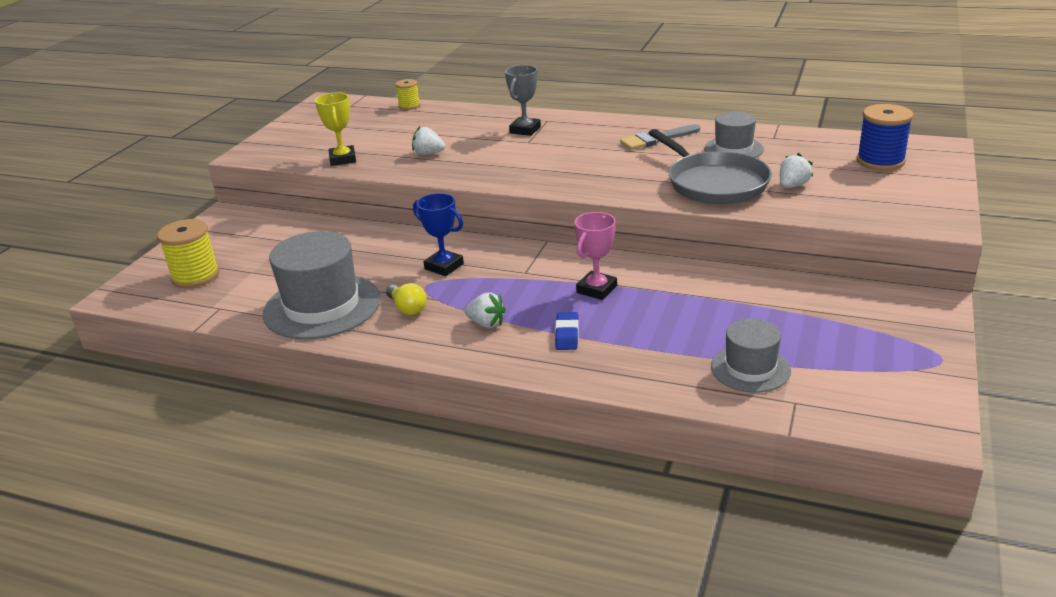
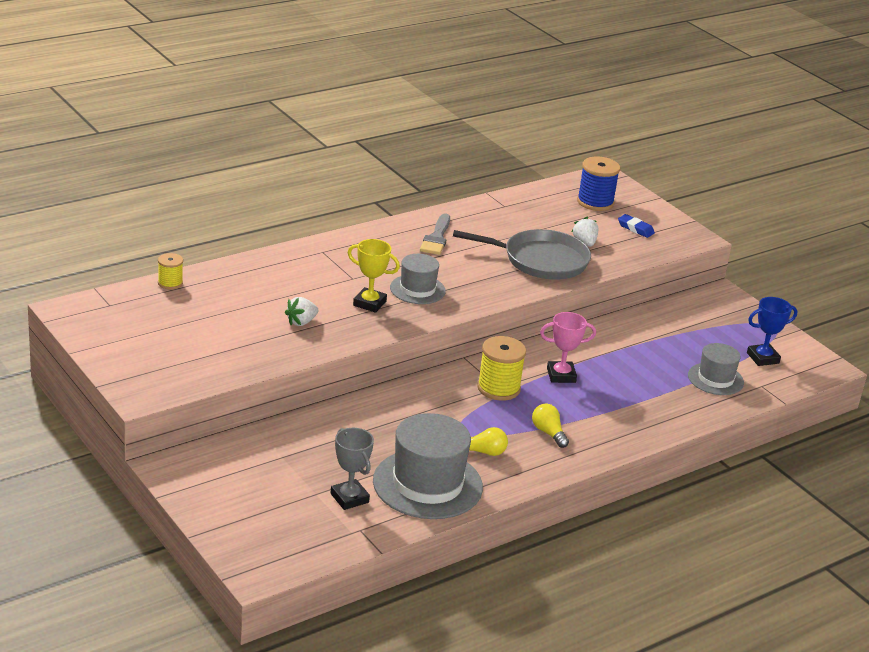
camera: 60 degrees left, 0 degrees up
(195, 276) = (281, 522): yellow spool -> yellow spool (498, 388)
(343, 159) = (242, 359): yellow trophy -> yellow trophy (369, 303)
(444, 266) = (441, 411): blue trophy -> blue trophy (762, 358)
(486, 323) = (548, 433): white strawberry -> yellow light bulb
(525, 130) = (326, 268): grey trophy -> grey trophy (349, 498)
(567, 335) = (602, 413): blue eraser -> blue eraser (635, 229)
(596, 289) = (561, 375): pink trophy -> pink trophy turned 75 degrees counterclockwise
(733, 149) = (500, 226): grey hat -> grey hat (417, 289)

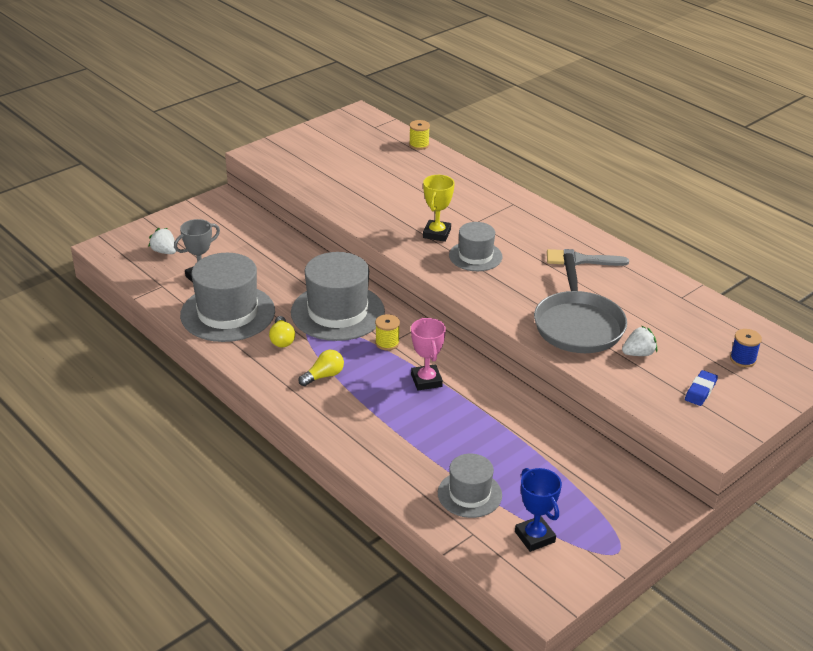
camera: 85 degrees right, 5 degrees up
(301, 322) = (389, 205): white strawberry -> white strawberry (164, 252)
(440, 411) = (337, 312): none -> grey hat
(498, 388) = (387, 343): yellow spool -> yellow spool, size x0.58
(595, 202) = (743, 359): blue spool -> blue spool, size x0.58

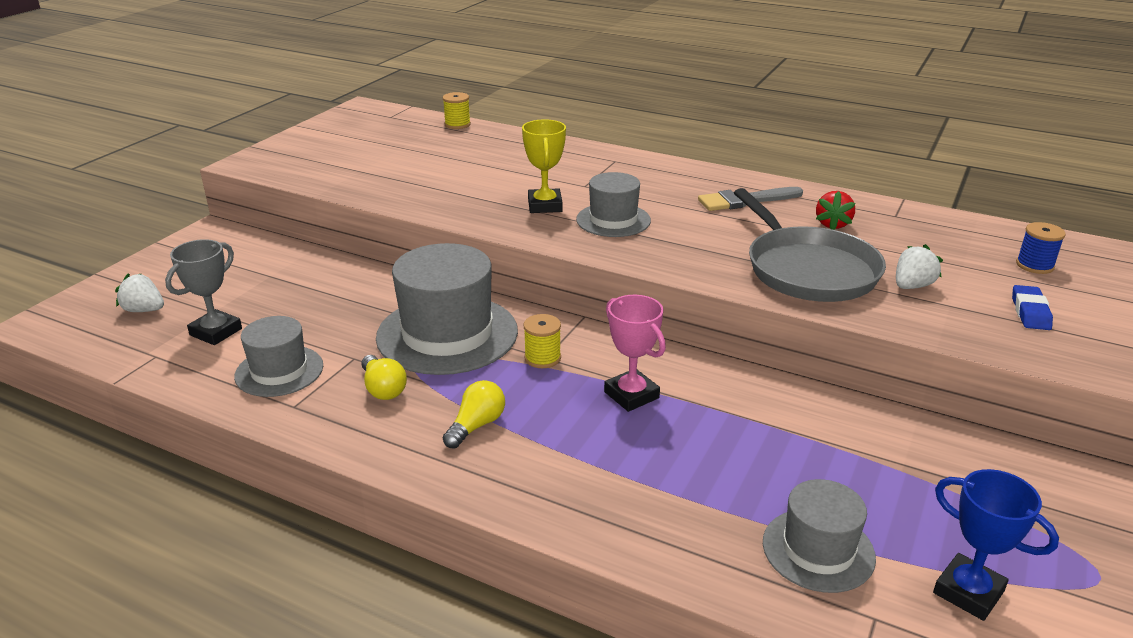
camera: 20 degrees left, 5 degrees down
(228, 313) = (279, 371): grey hat -> grey hat, size x0.58
(627, 294) = (832, 224): none -> red strawberry

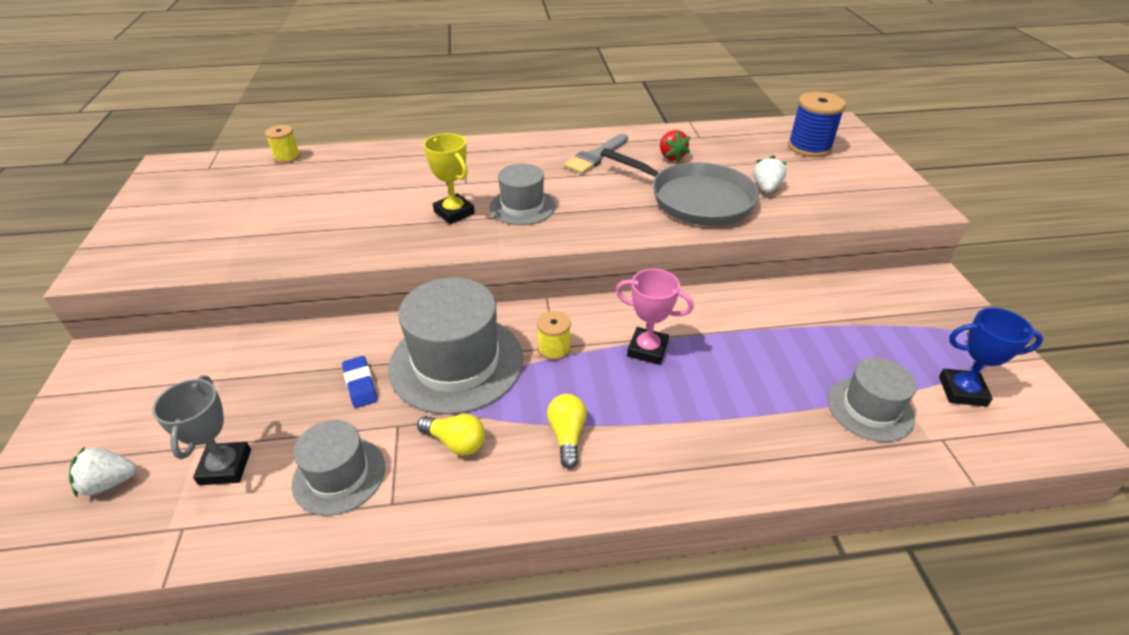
camera: 35 degrees left, 10 degrees up
(1030, 312) = (843, 182): blue eraser -> blue eraser (360, 385)
(1034, 265) = (809, 147): blue spool -> blue spool, size x1.72

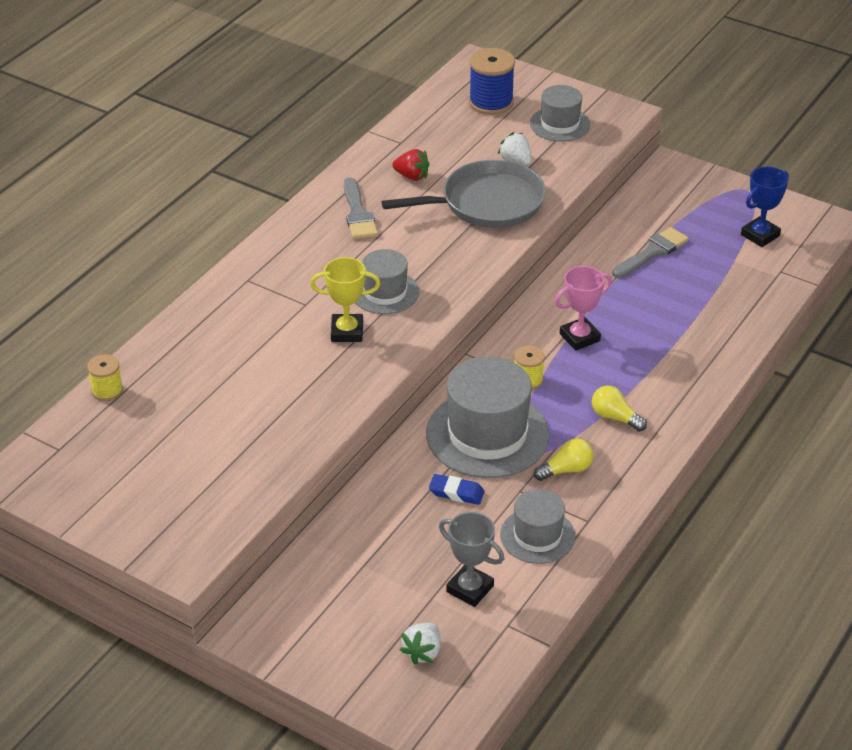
camera: 50 degrees left, 0 degrees up
(819, 332) = (652, 252): none -> grey brush
(870, 409) = (732, 280): grey hat -> grey hat (560, 124)

